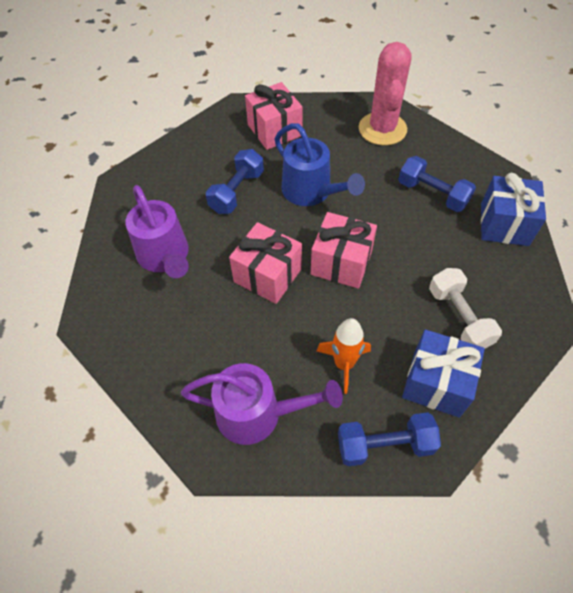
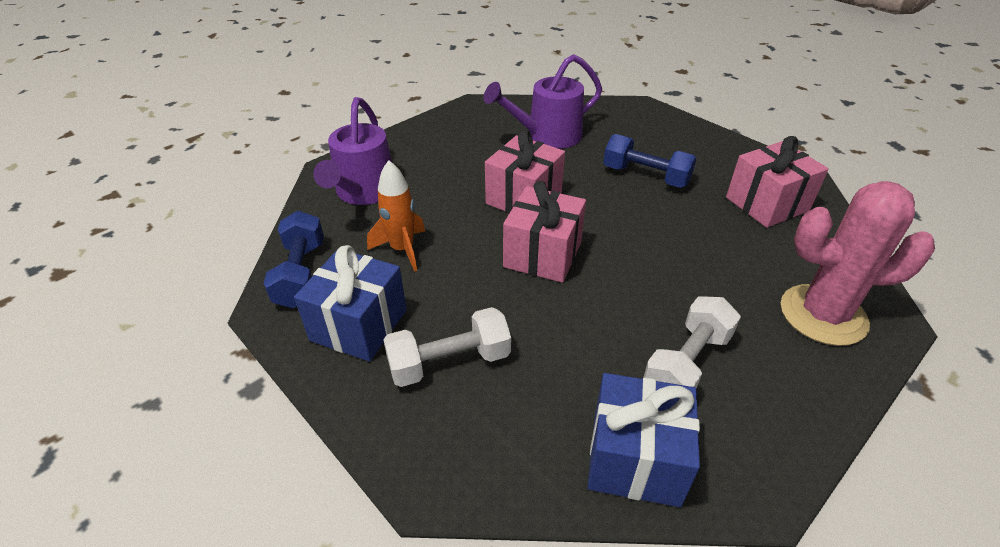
camera: 90 degrees right, 15 degrees down
(311, 192) = (659, 234): blue watering can -> none
(432, 194) = (687, 363): blue dumbbell -> white dumbbell

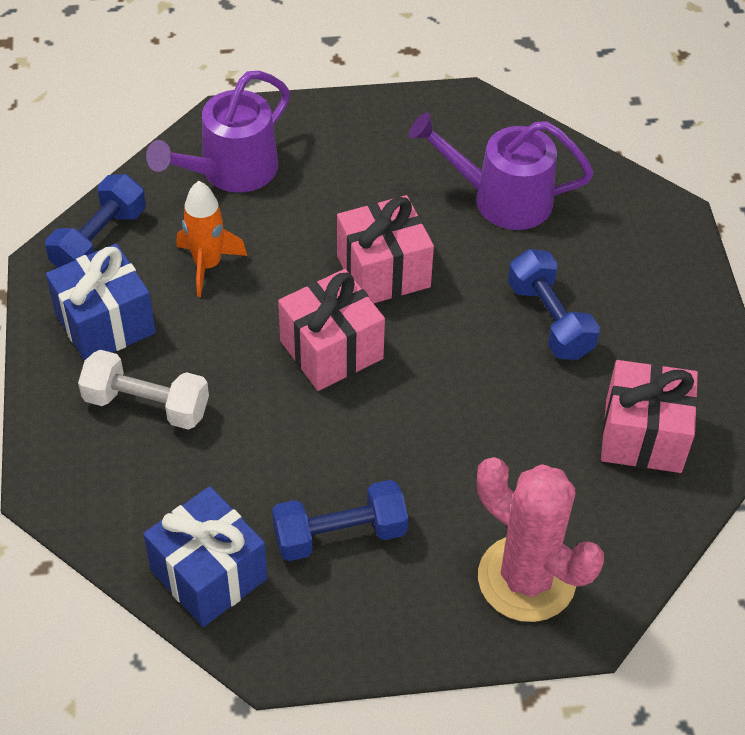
camera: 35 degrees right, 10 degrees up
(687, 363) = (340, 534): white dumbbell -> blue dumbbell

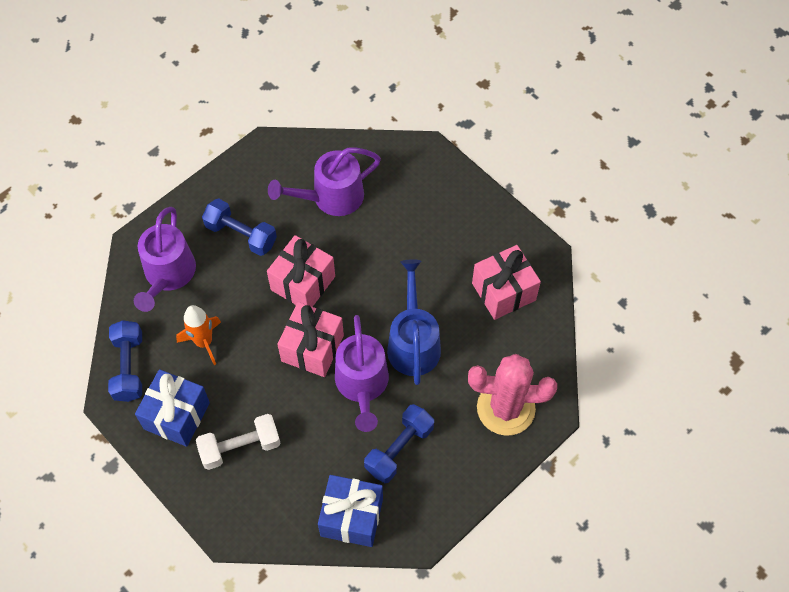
camera: 35 degrees left, 10 degrees up
(357, 430) = (362, 385): none -> purple watering can
(467, 421) = (413, 342): none -> blue watering can
(549, 320) = (410, 255): blue dumbbell -> blue dumbbell (241, 235)

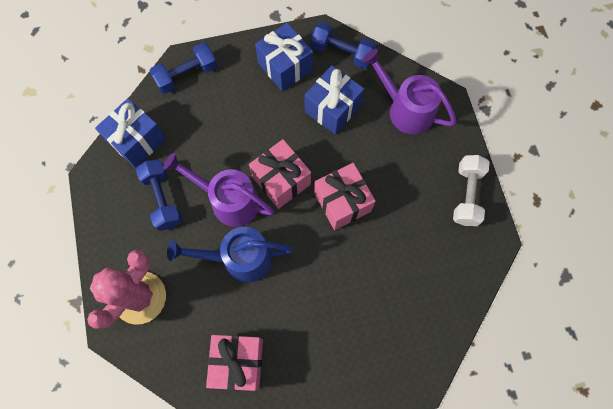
camera: 120 degrees right, 10 degrees up
(204, 342) = (332, 109): orange rocket -> blue gift
(240, 447) = (235, 95): white dumbbell -> white dumbbell (466, 195)
(241, 235) = (414, 178): blue dumbbell -> blue dumbbell (187, 75)
(331, 198) = (413, 267): purple watering can -> none
(413, 342) = (239, 258): blue watering can -> blue watering can turned 150 degrees clockwise

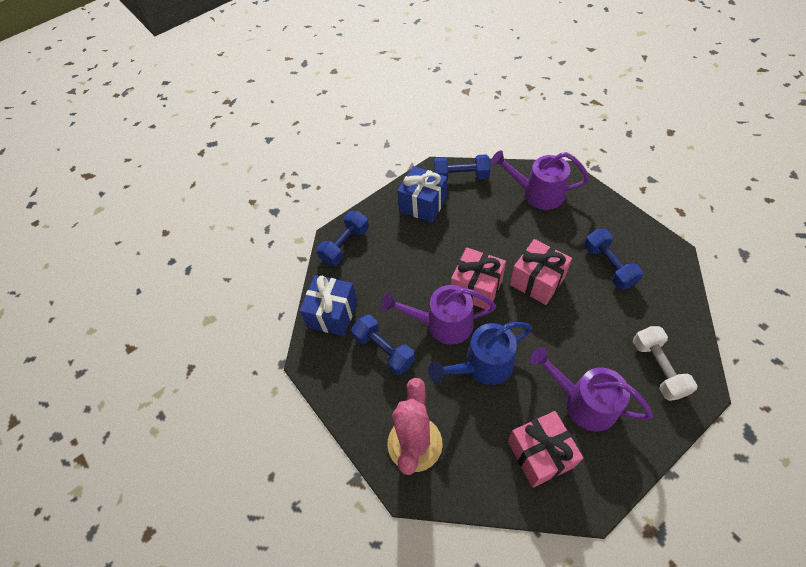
camera: 20 degrees left, 15 degrees down
(306, 337) = (583, 402): none -> purple watering can
(332, 109) = (481, 217): blue gift -> none
(421, 221) = (608, 266): none -> blue dumbbell
(466, 195) = (628, 231): white dumbbell -> white dumbbell (658, 368)

